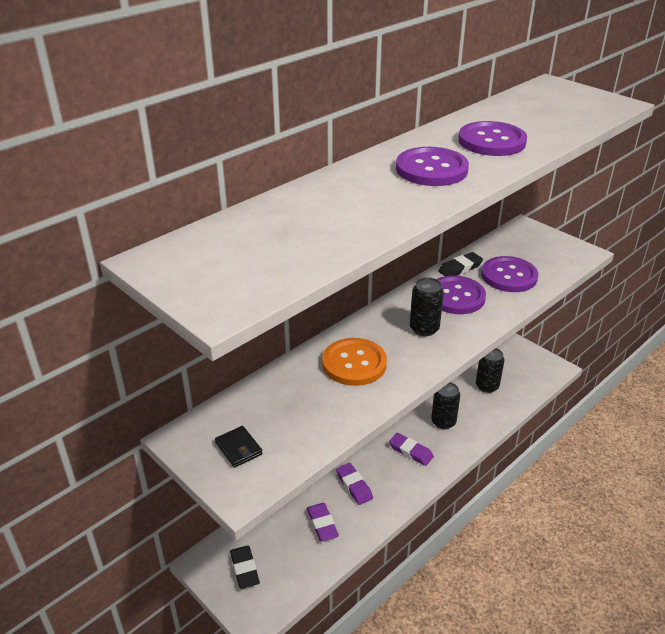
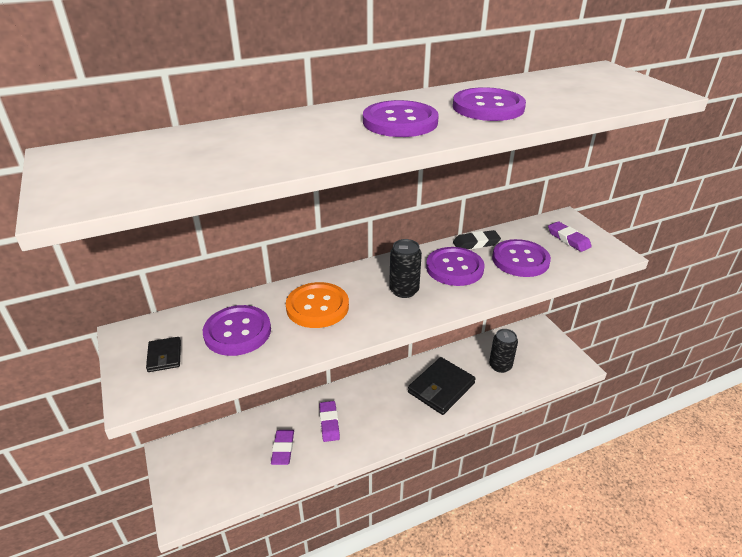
camera: 20 degrees right, 0 degrees up
(245, 569) = (198, 468): black eraser -> none
(294, 407) = (237, 332): none -> purple button
(410, 451) = (396, 406): purple eraser -> purple eraser (568, 239)
(443, 422) = (441, 388): black can -> black wallet

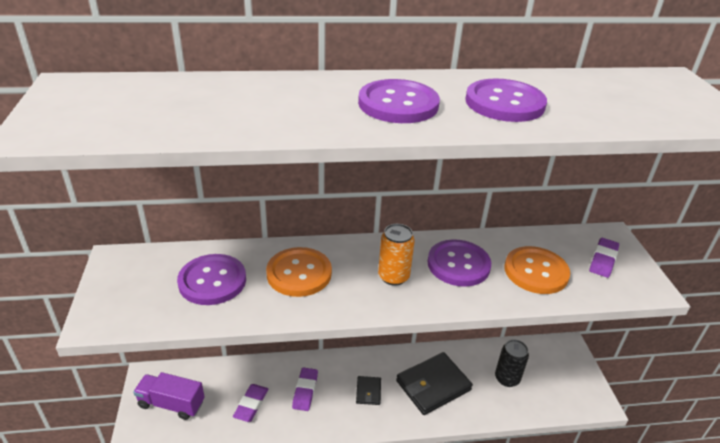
camera: 15 degrees right, 0 degrees up
(164, 356) = (137, 289): black wallet -> black wallet (368, 392)
(204, 470) = (171, 404): none -> purple truck
(404, 290) = (393, 276): black can -> orange can
(476, 243) = (495, 242): black eraser -> none
(520, 260) = (536, 272): purple button -> orange button
(568, 239) = (603, 260): purple eraser -> purple eraser turned 45 degrees clockwise

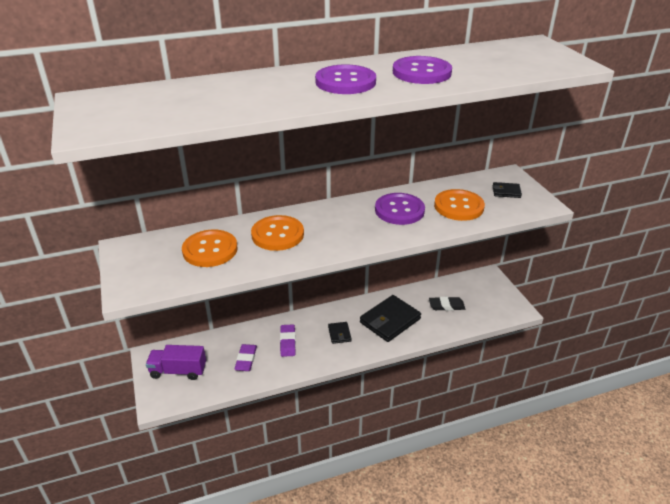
camera: 10 degrees left, 0 degrees up
(212, 281) = (210, 250): purple button -> orange button
(393, 276) = (352, 226): orange can -> none
(507, 378) = (446, 306): black can -> black eraser
(603, 260) = (506, 192): purple eraser -> black wallet

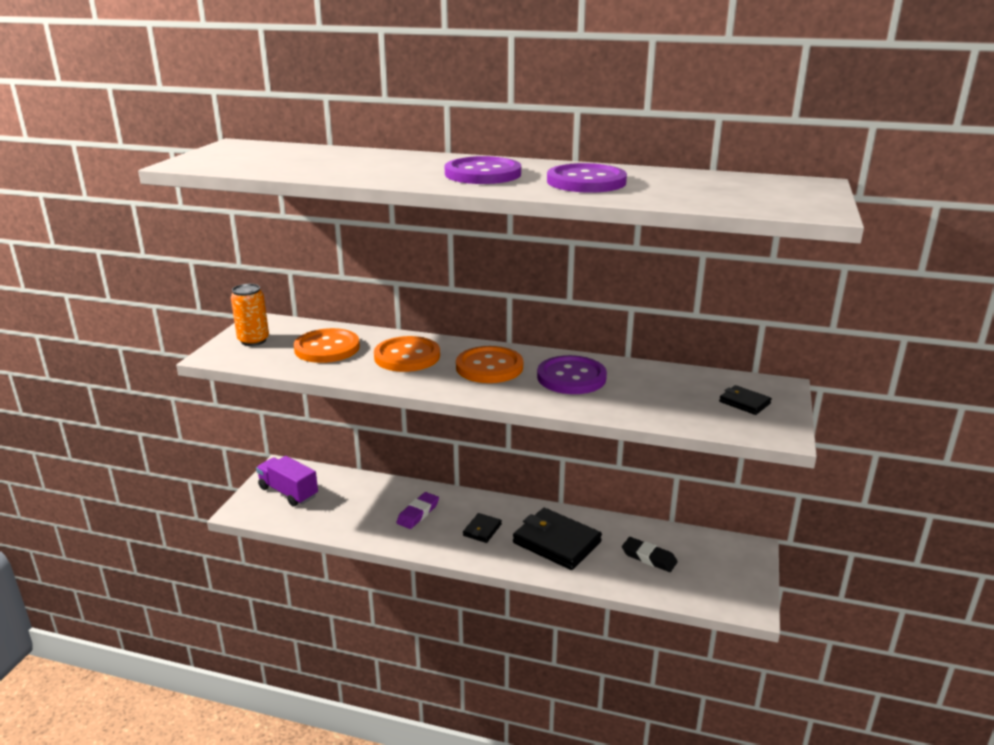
camera: 35 degrees right, 10 degrees down
(141, 266) = (253, 340): none -> orange can
(246, 359) = (359, 511): purple eraser -> none
(390, 320) = (556, 542): black wallet -> black wallet turned 45 degrees clockwise
(458, 206) = (652, 397): orange button -> orange button (489, 367)

